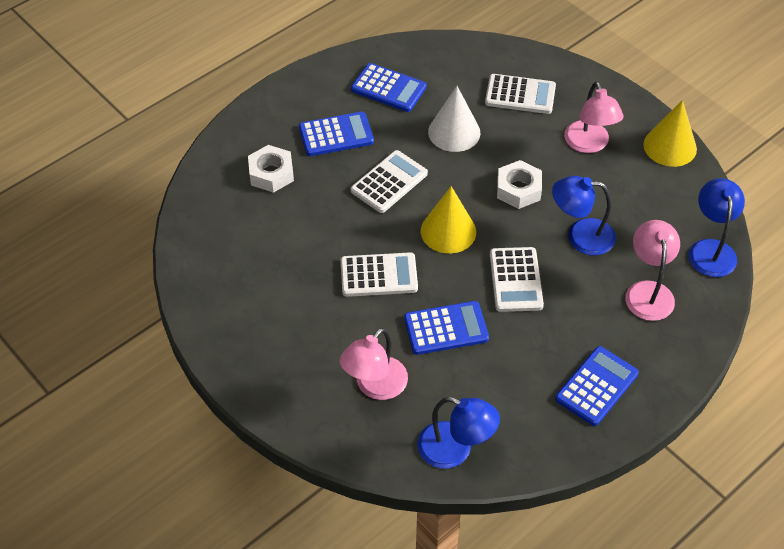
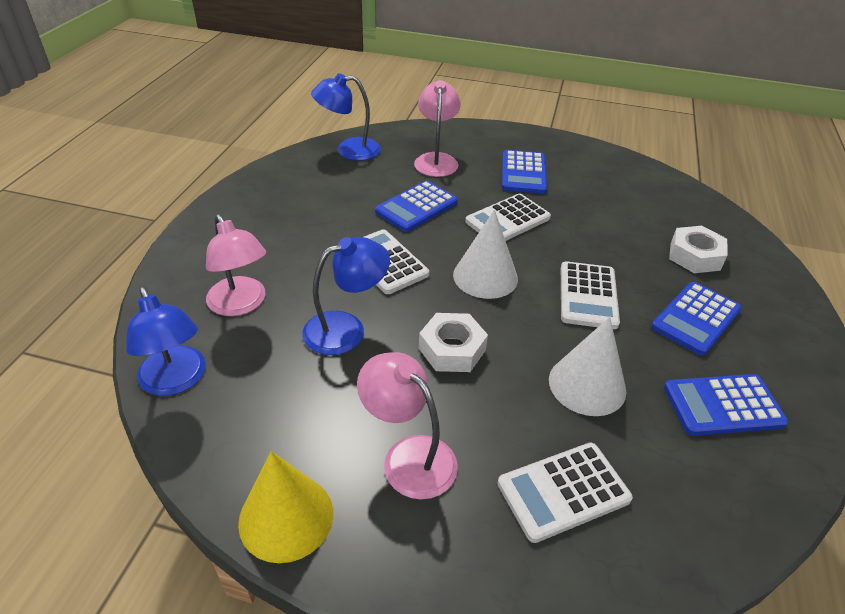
camera: 145 degrees right, 10 degrees down
(448, 231) = (485, 276): yellow cone -> white cone
(596, 386) = (259, 216): blue calculator -> blue calculator (523, 173)

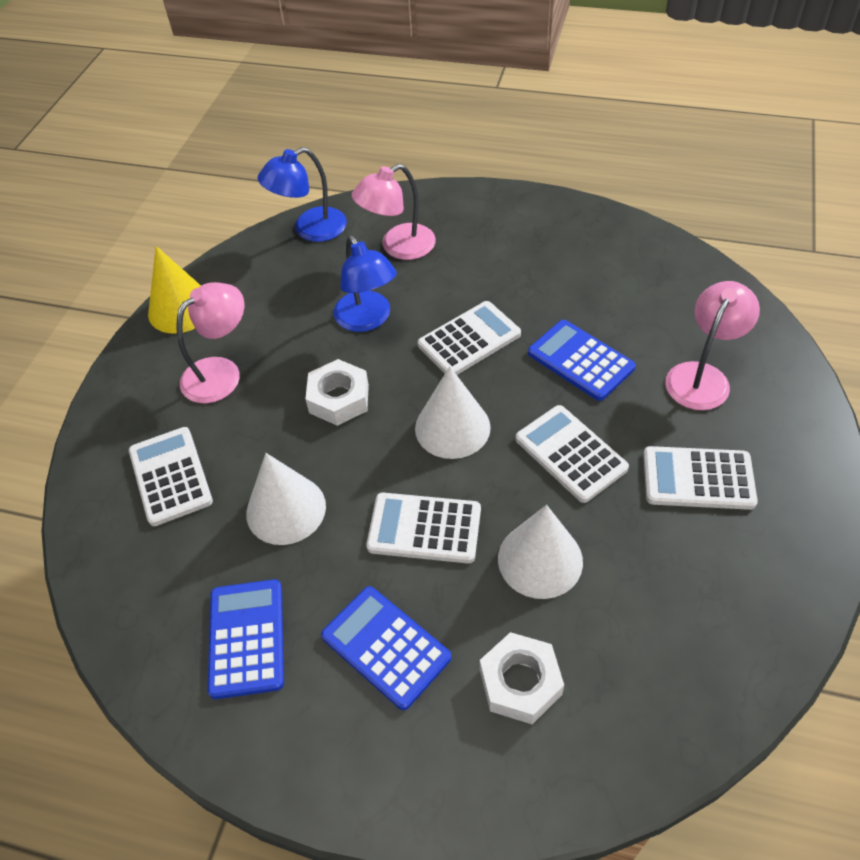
camera: 95 degrees right, 10 degrees up
(349, 150) = (697, 287): blue lamp -> none
(436, 160) = (702, 376): pink lamp -> pink lamp turned 60 degrees counterclockwise
(523, 173) = (698, 479): blue calculator -> white calculator
(601, 241) = (540, 559): none -> white cone

